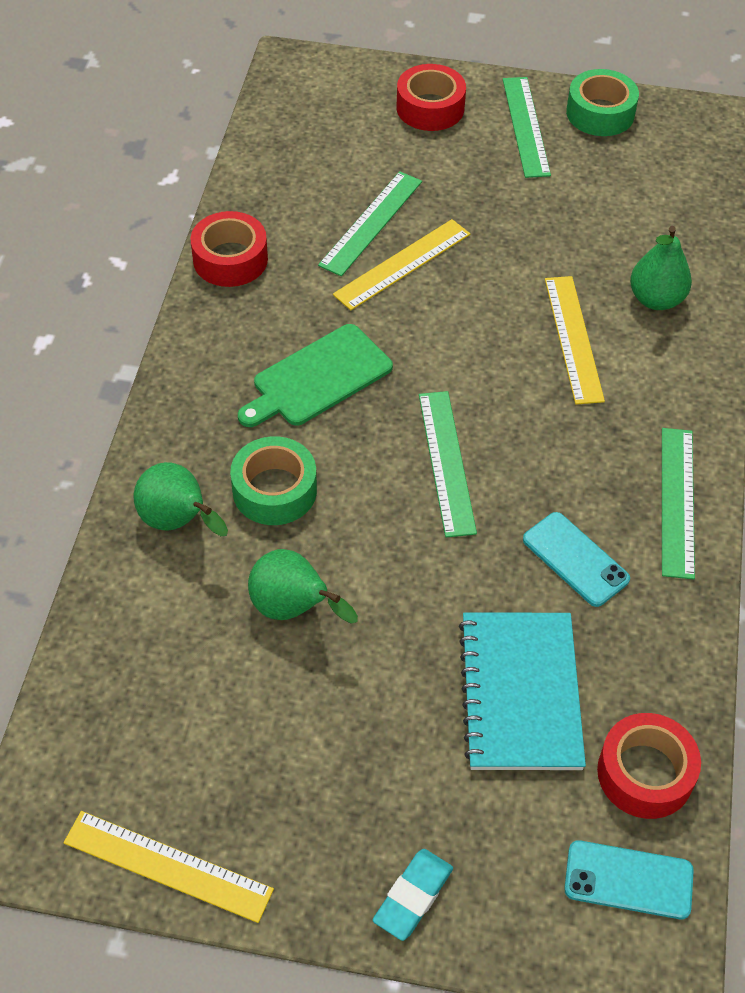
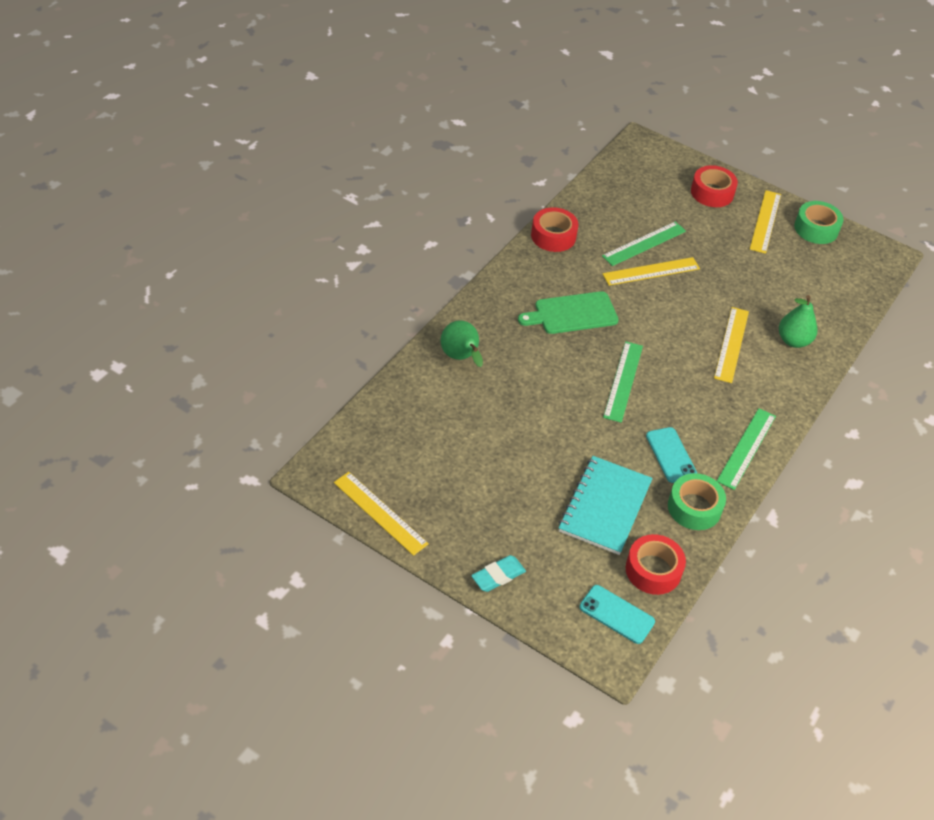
camera: 20 degrees right, 5 degrees down
(274, 490) = (520, 361): green tape -> green tape (694, 508)
(293, 609) = (502, 421): green pear -> none
(525, 126) = (765, 221): green ruler -> yellow ruler

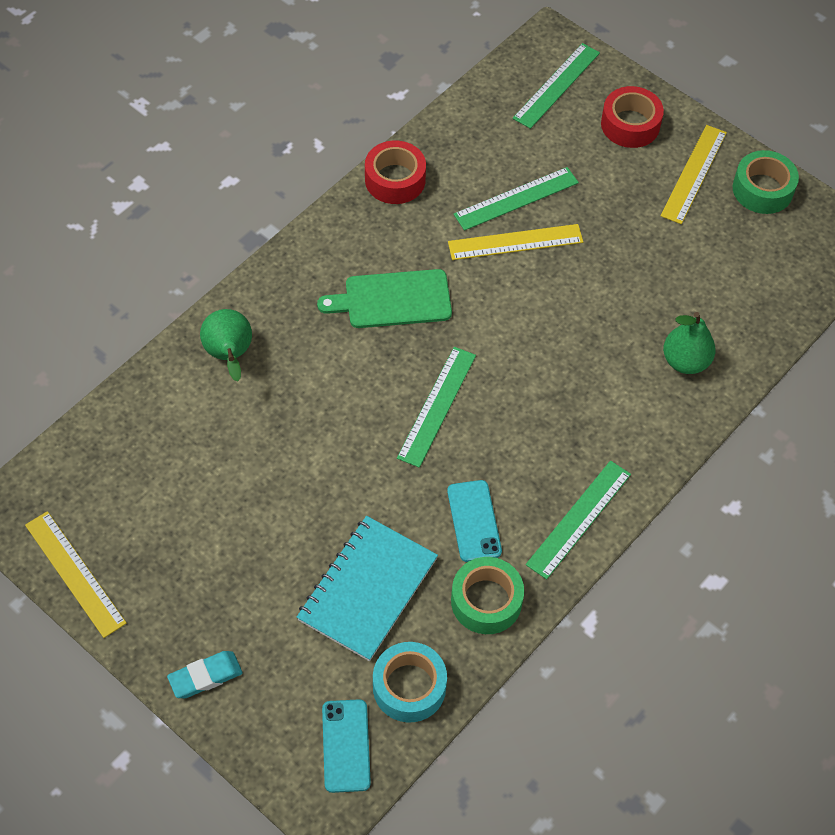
camera: 10 degrees right, 10 degrees up
(616, 614) = (346, 746): turquoise phone -> turquoise phone turned 45 degrees clockwise
(653, 170) = (557, 85): none -> green ruler
(653, 570) = (409, 687): red tape -> turquoise tape
(731, 344) = (598, 361): yellow ruler -> none

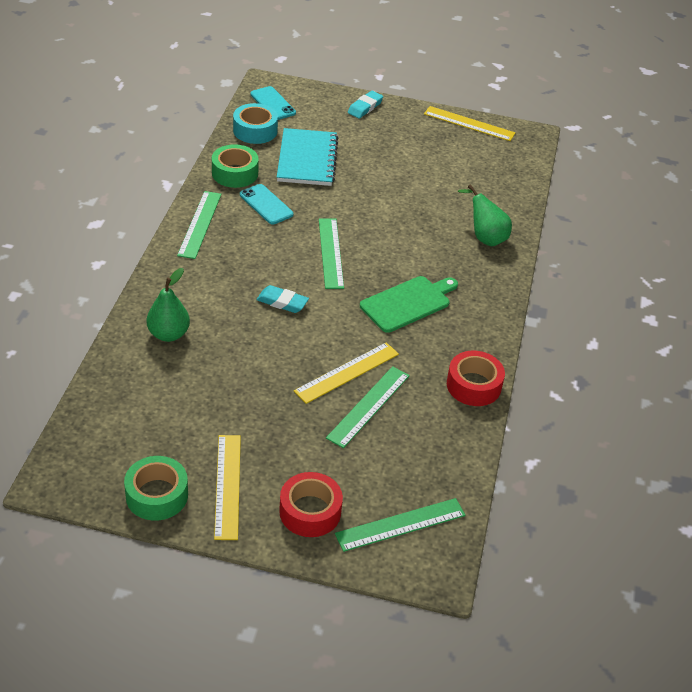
camera: 150 degrees right, 15 degrees down
(536, 355) = (282, 302): none -> turquoise eraser
(557, 85) = (400, 524): green ruler -> green ruler turned 60 degrees clockwise

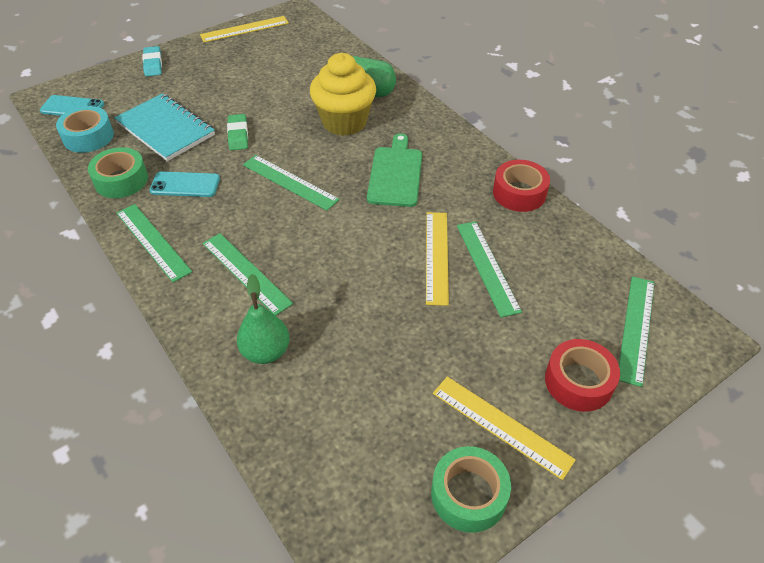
camera: 45 degrees left, 5 degrees up
(222, 284) = (246, 272): none -> green ruler
(282, 302) = (313, 246): turquoise eraser -> none
(346, 197) = (238, 135): none -> green eraser
(431, 242) = (344, 122): none -> yellow cupcake

